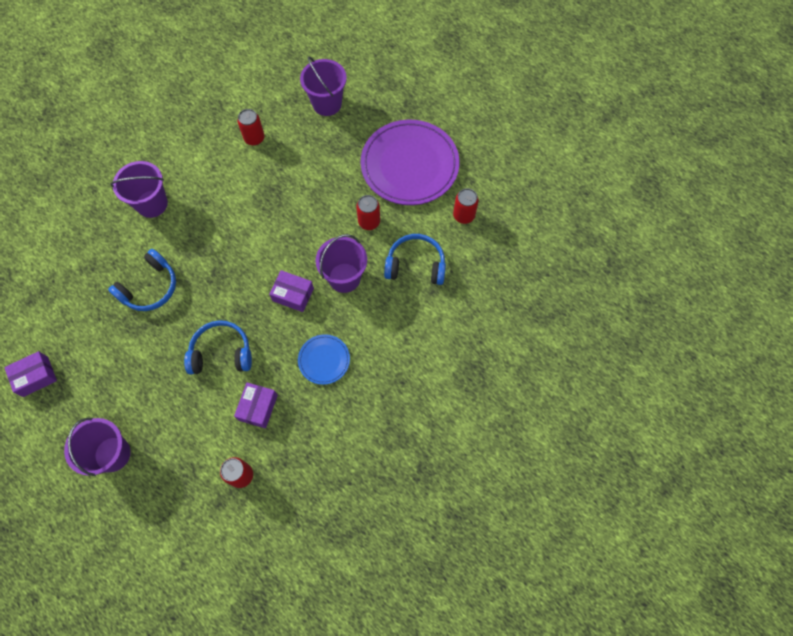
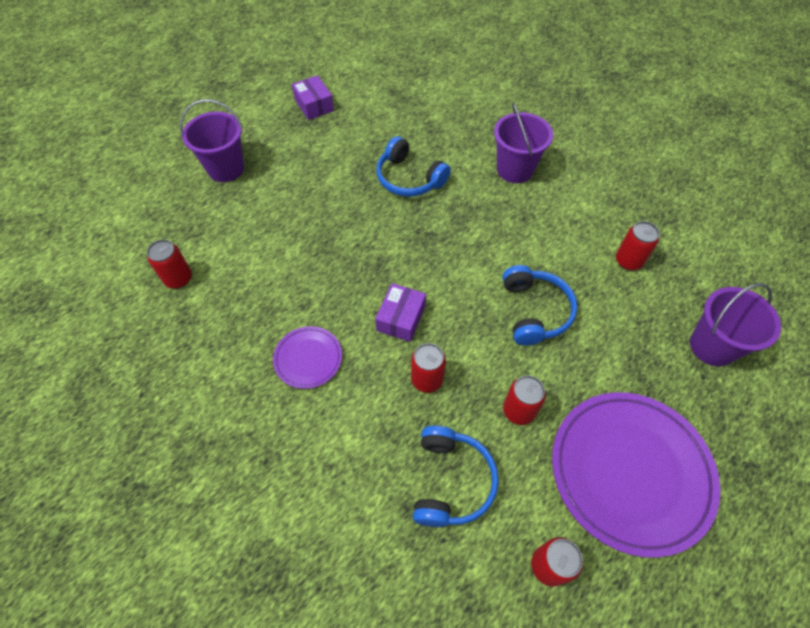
camera: 90 degrees right, 10 degrees down
(221, 353) = (326, 249): blue headphones -> blue headphones (534, 311)
(258, 407) = (255, 289): purple box -> none
(324, 360) = (308, 358): blue plate -> purple plate
(344, 277) = (427, 379): purple bucket -> red can

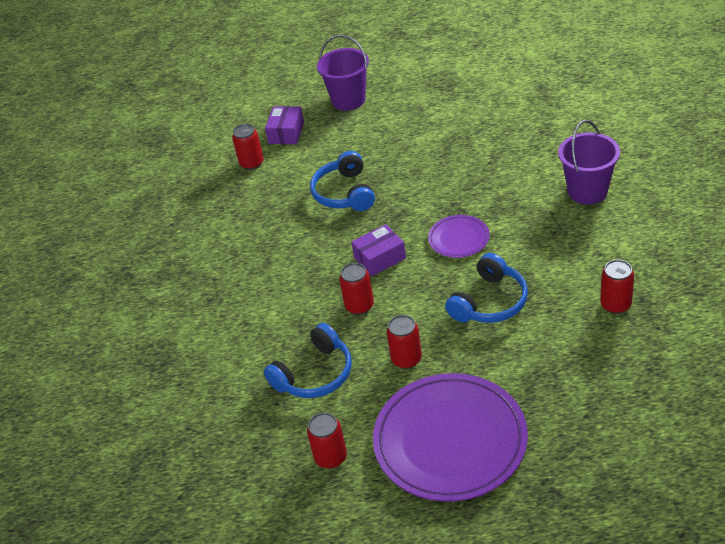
camera: 45 degrees right, 15 degrees down
(308, 358) = (291, 253): purple plate -> purple plate (459, 239)
(314, 105) = (460, 75): purple box -> purple box (286, 133)
(409, 178) = (485, 162): blue headphones -> blue headphones (345, 193)
(712, 346) = (620, 400): purple bucket -> none

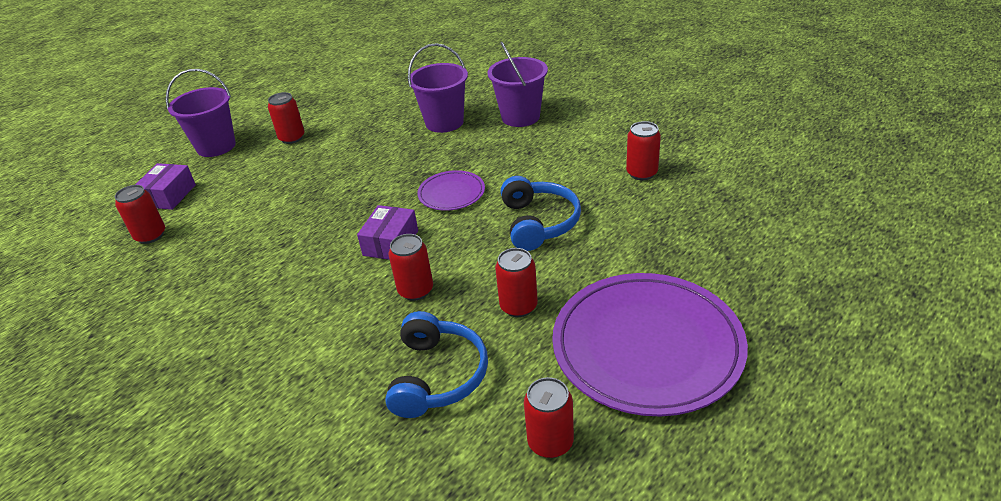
camera: 45 degrees left, 5 degrees down
(286, 133) = (169, 196): purple box -> purple box turned 45 degrees clockwise
(345, 193) = (292, 212): blue headphones -> none
(403, 119) = (292, 138): none -> red can
(523, 164) = (444, 122): none -> purple bucket

